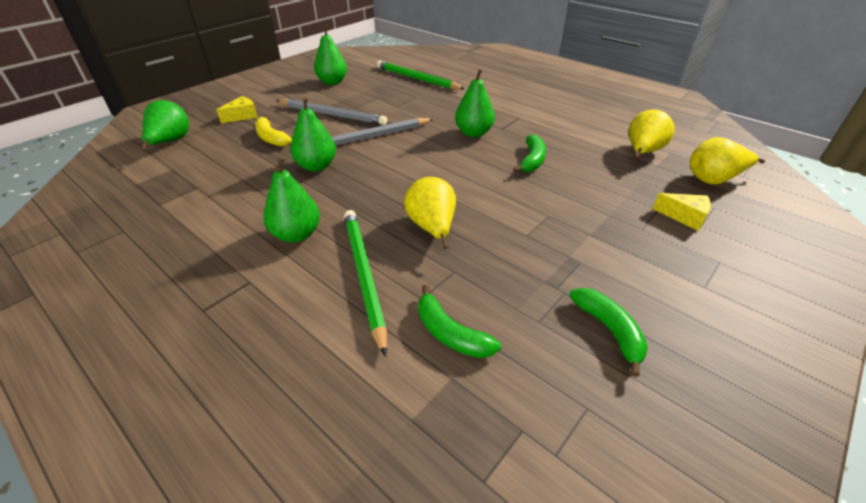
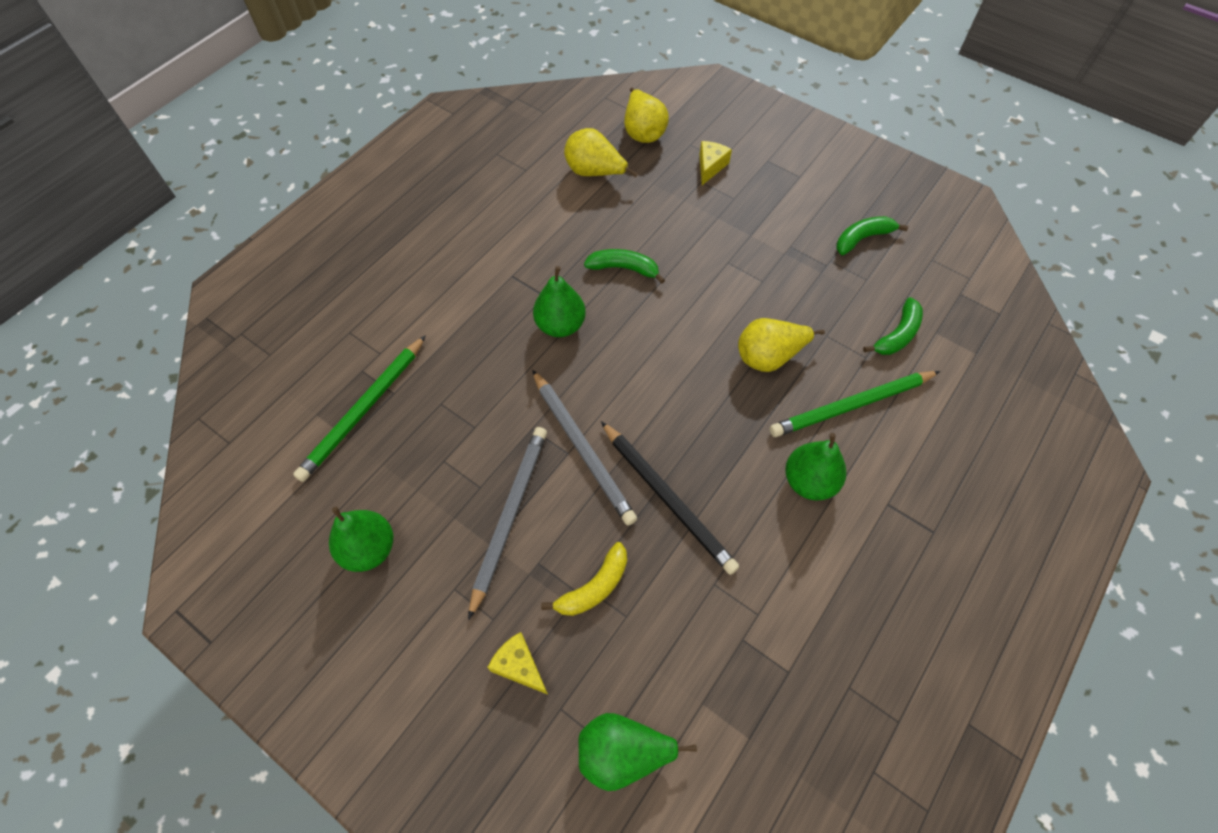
camera: 95 degrees left, 20 degrees up
(316, 166) = (667, 498): green pear -> black pencil

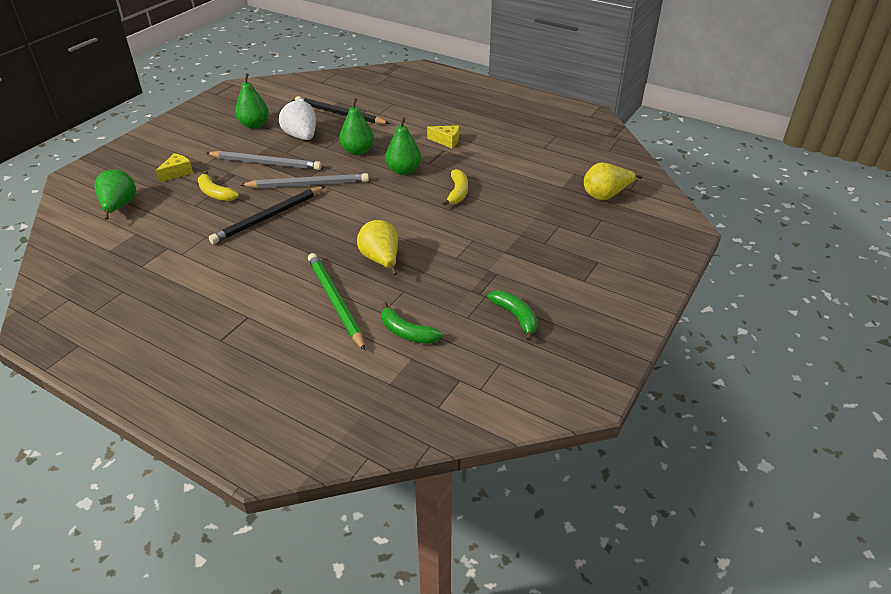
camera: 85 degrees right, 20 degrees down
(364, 410) = (339, 114): green pencil -> black pencil
(429, 466) = (301, 136): none -> white strawberry
(582, 448) = (308, 184): grey pencil -> grey pencil turned 150 degrees counterclockwise
(594, 172) = (551, 176): yellow pear -> none
(624, 268) = (457, 193): green banana -> yellow banana
(710, 166) = (578, 230): yellow cheese -> yellow cheese (446, 141)
(809, 481) = (272, 278): green pear -> green pear (357, 151)

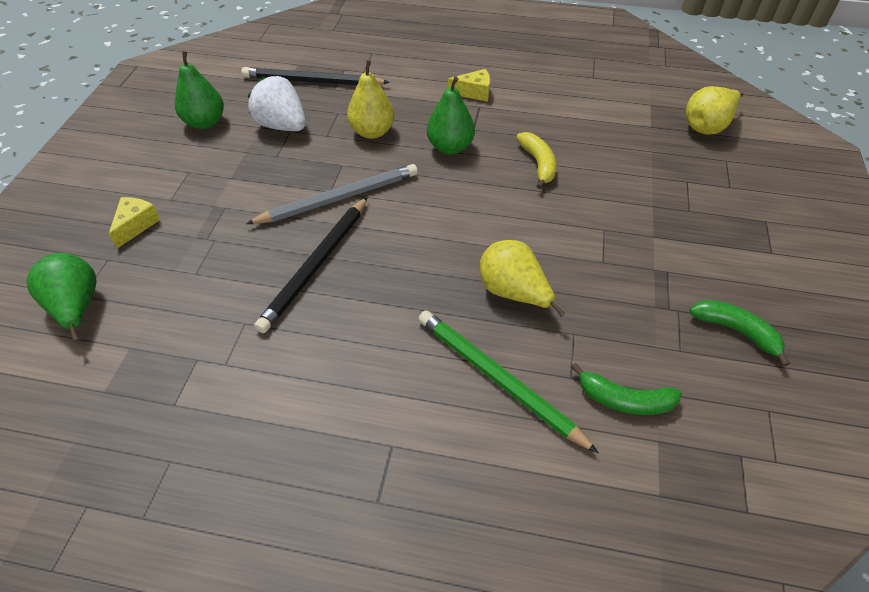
camera: 20 degrees left, 10 degrees up
(215, 193) = (215, 245): yellow banana -> none
(266, 163) = (258, 178): grey pencil -> none
(357, 151) = (372, 132): green pear -> yellow pear

